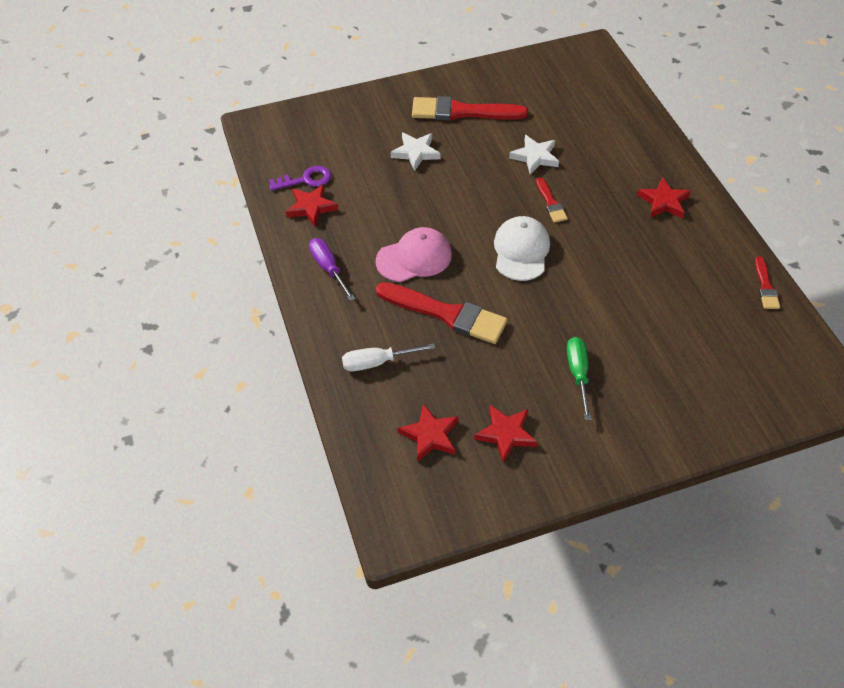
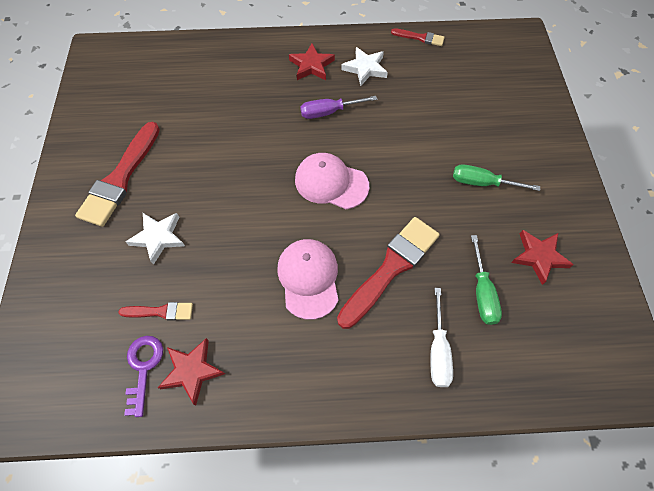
camera: 75 degrees left, 10 degrees up
(328, 268) = (294, 372): purple screwdriver -> purple screwdriver (328, 112)
(430, 435) = (534, 322): red star -> none
(446, 389) = (482, 293): none -> green screwdriver
(521, 251) = (331, 183): white cap -> pink cap
(535, 157) = (216, 136): white star -> white star (365, 68)
(550, 203) = (280, 142): red brush -> red brush (161, 312)

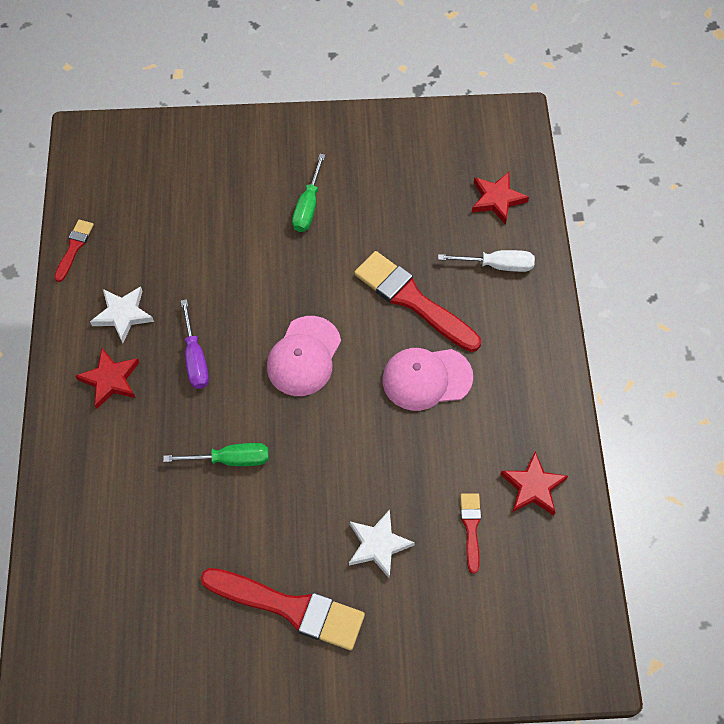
camera: 90 degrees left, 0 degrees up
(143, 367) = (533, 536): purple key -> none
(482, 293) = (437, 222): green screwdriver -> green screwdriver (231, 459)
(539, 256) = (397, 170): red star -> red star (497, 199)

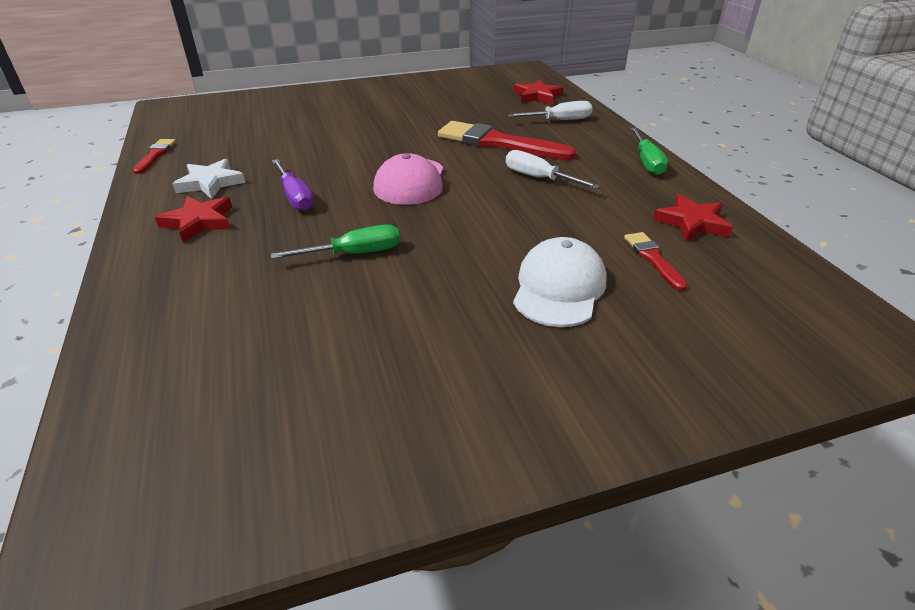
camera: 15 degrees left, 25 degrees down
(290, 608) = (478, 361): red brush -> none
(308, 207) = (380, 114): green screwdriver -> green screwdriver (647, 162)
(378, 545) = (559, 288): white star -> white cap
(426, 378) = (538, 178): pink cap -> white screwdriver

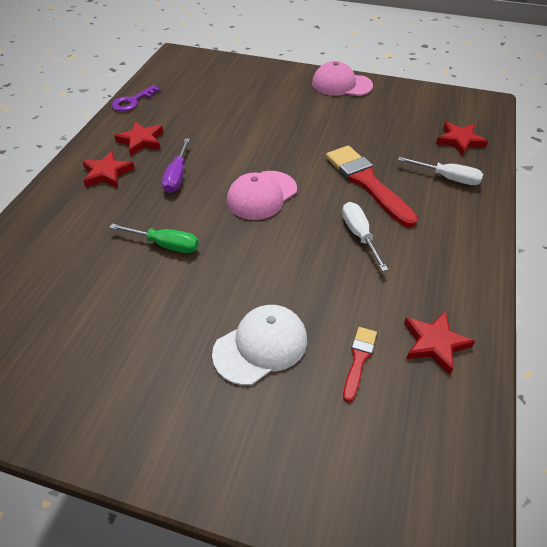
camera: 35 degrees right, 10 degrees up
(155, 155) = (132, 101): red brush -> purple key
(210, 183) = (141, 141): white star -> red star
(385, 87) = (341, 84): none -> pink cap
(647, 162) = (473, 260): green screwdriver -> none

